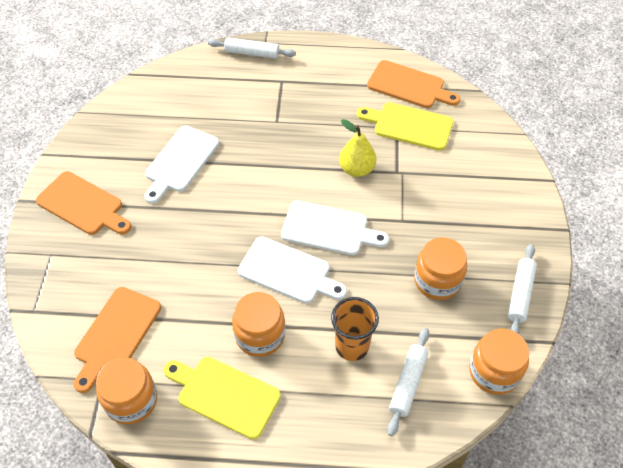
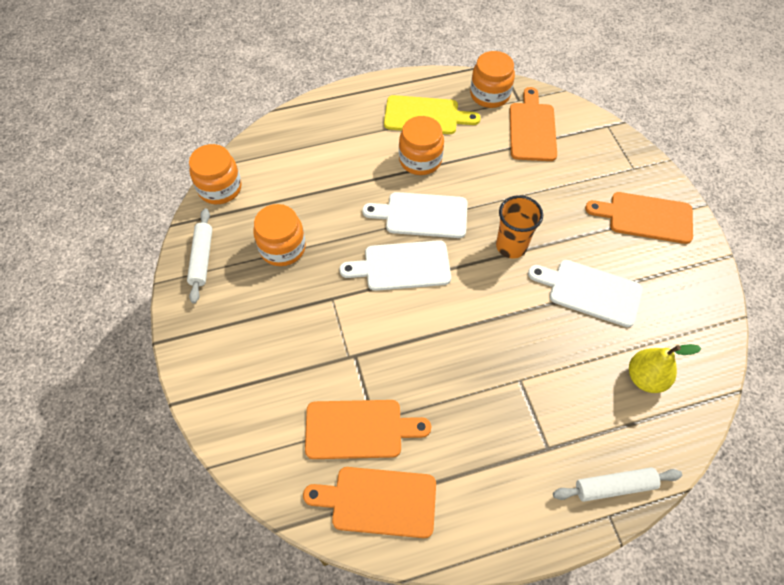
camera: 160 degrees right, 5 degrees up
(180, 162) = (590, 291): white cutting board -> white cutting board turned 75 degrees counterclockwise
(352, 346) = (342, 173): orange cup -> orange cup (511, 246)
(356, 169) = (400, 344): yellow pear -> yellow pear (645, 378)
(408, 383) = (289, 160): white rolling pin -> none
(409, 125) = (359, 429): yellow cutting board -> orange cutting board

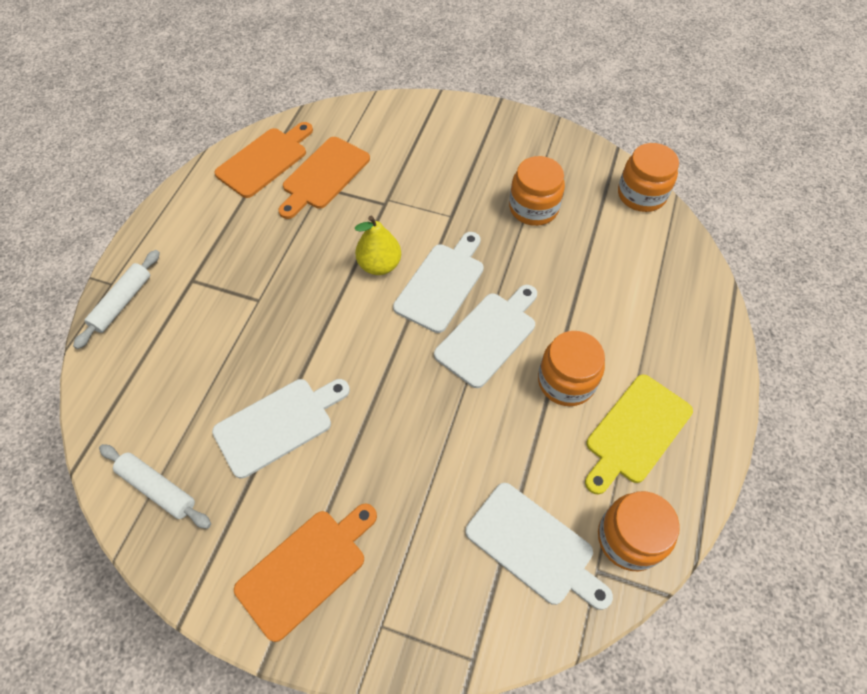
camera: 125 degrees right, 0 degrees up
(202, 258) = (563, 152): white rolling pin -> white rolling pin (158, 488)
(511, 246) = (387, 391): orange cup -> none
(532, 129) = (534, 546): orange cutting board -> white cutting board
(645, 378) = (163, 399): yellow pear -> yellow pear (379, 265)

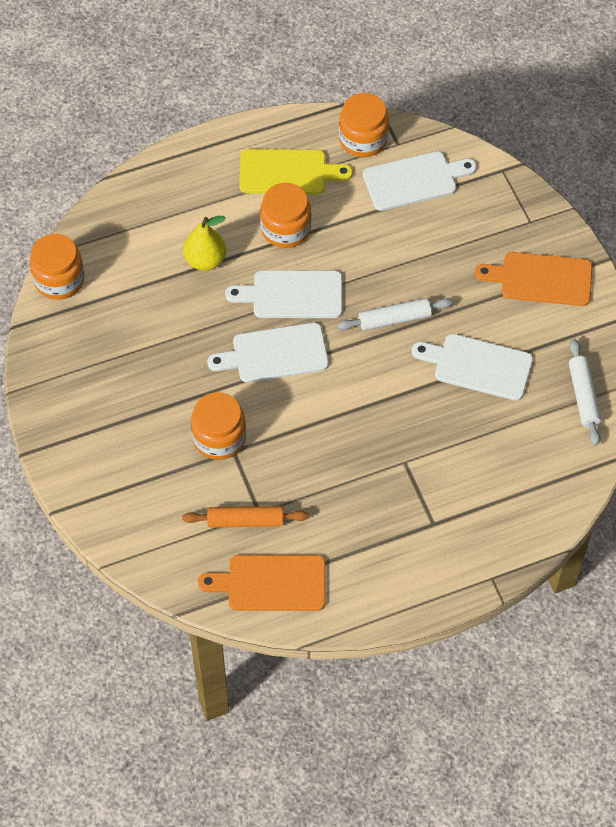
camera: 130 degrees left, 0 degrees up
(122, 303) = (497, 552): white rolling pin -> white rolling pin (394, 319)
(324, 176) = (245, 521): orange cutting board -> orange rolling pin
(379, 265) = (297, 407): yellow pear -> yellow pear (205, 260)
(533, 208) = (141, 343): orange jar -> orange jar (219, 438)
(534, 546) = (414, 180): white cutting board -> white cutting board turned 75 degrees clockwise

